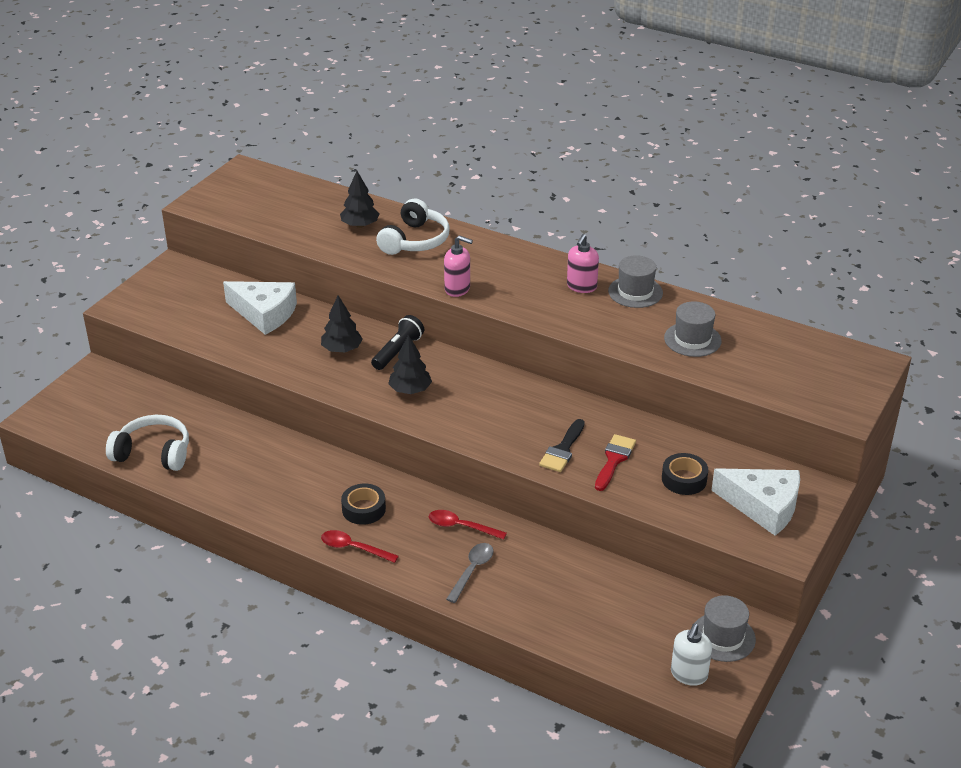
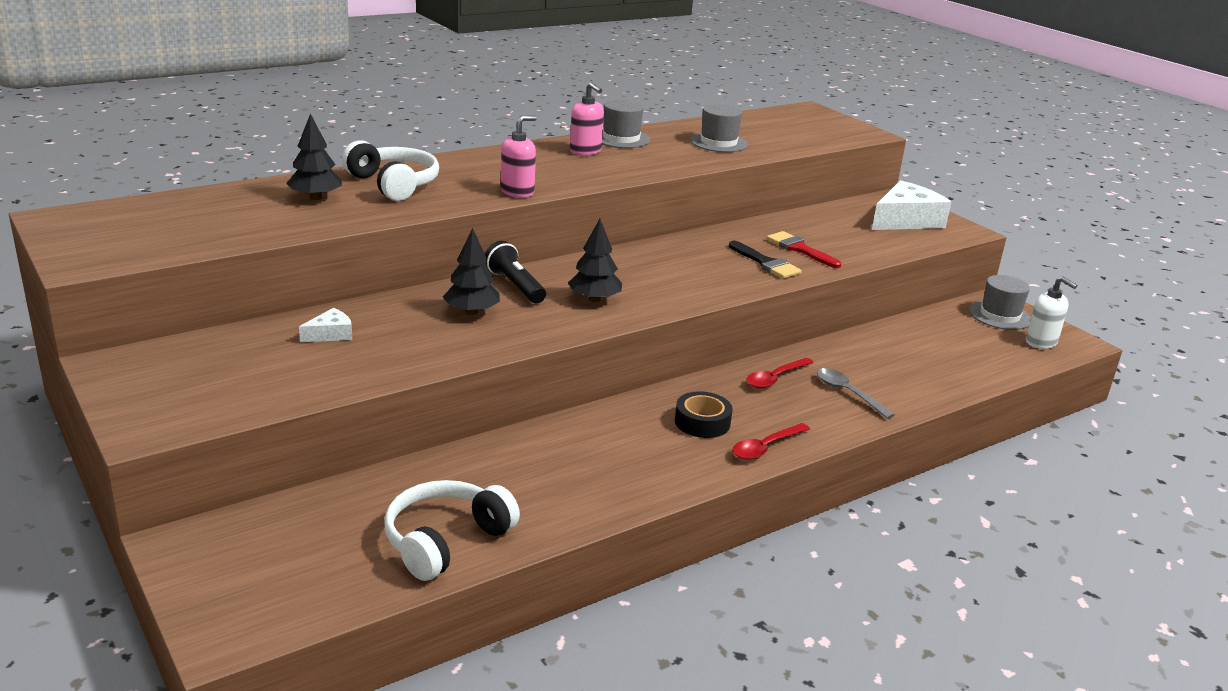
camera: 65 degrees left, 10 degrees down
(264, 313) = (330, 334): white cheese -> white cheese, size x0.47
(684, 479) = (849, 234): black tape -> none

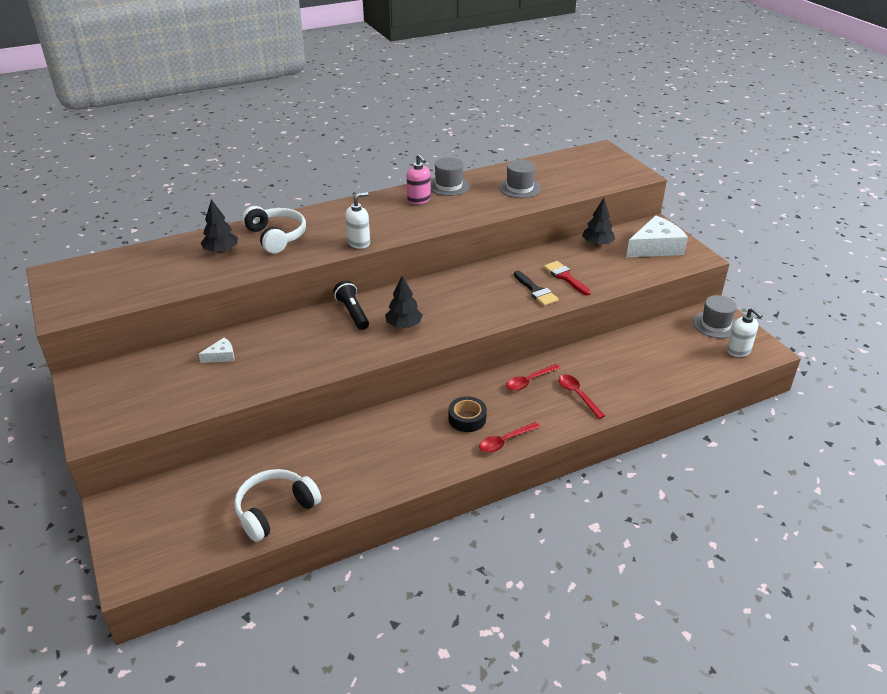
camera: 10 degrees right, 10 degrees up
(471, 312) = (317, 336): black tree -> black tree (597, 244)
(517, 192) = (359, 243): pink soap dispenser -> white soap dispenser
(848, 393) = (577, 395): grey spoon -> red spoon

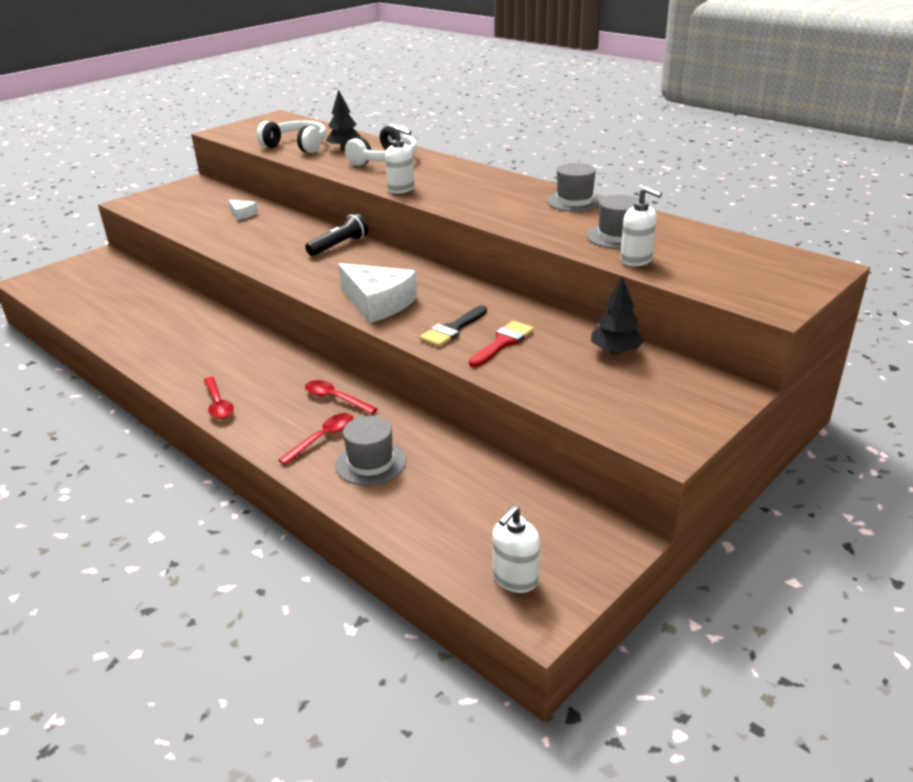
camera: 70 degrees right, 5 degrees down
(275, 510) = (99, 313): white headphones -> white headphones (297, 146)
(404, 325) = (331, 272): black tree -> none
(419, 200) = (522, 195): pink soap dispenser -> none
(467, 418) = (250, 373): black tape -> none
(505, 441) = (218, 404): red spoon -> red spoon turned 150 degrees counterclockwise
(558, 192) = (636, 260): none -> white soap dispenser
(655, 247) = (656, 401): white cheese -> white cheese (378, 303)
(715, 325) = (575, 543): grey hat -> grey hat (371, 463)

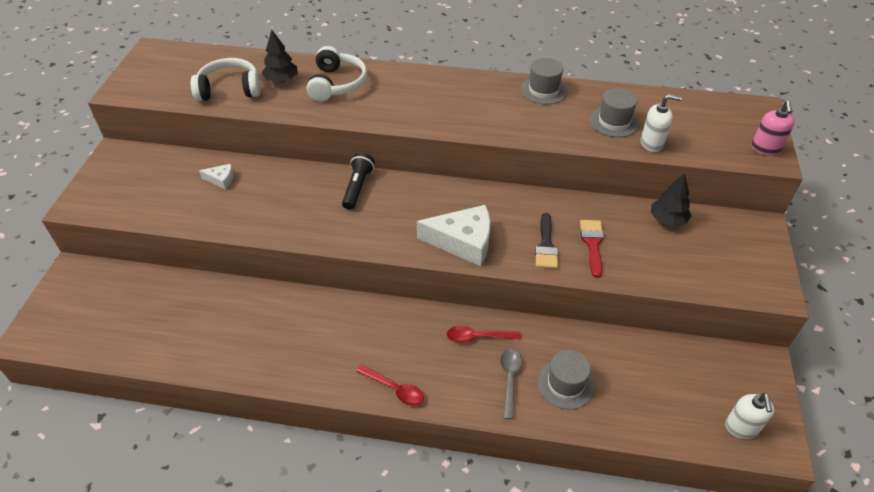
camera: 35 degrees left, 15 degrees up
(323, 438) = (509, 379): red spoon -> grey spoon
(401, 189) = (397, 120): white soap dispenser -> none
(778, 297) = (765, 148): none -> pink soap dispenser

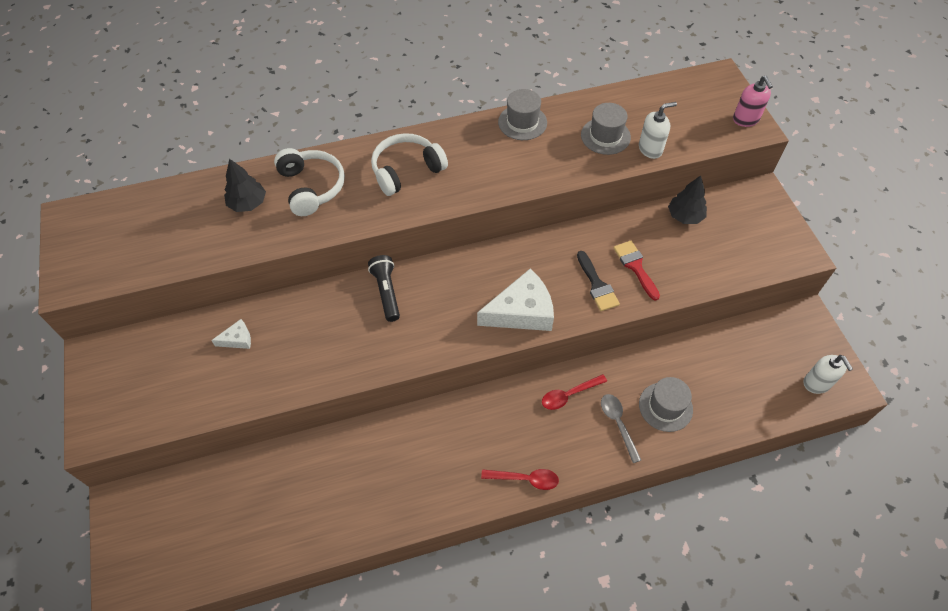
camera: 25 degrees left, 10 degrees up
(229, 89) = (197, 236): white headphones -> white headphones (406, 170)

